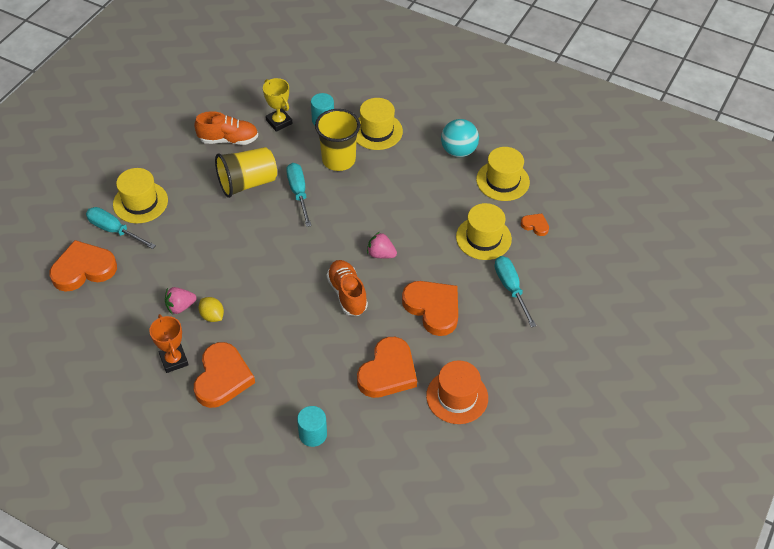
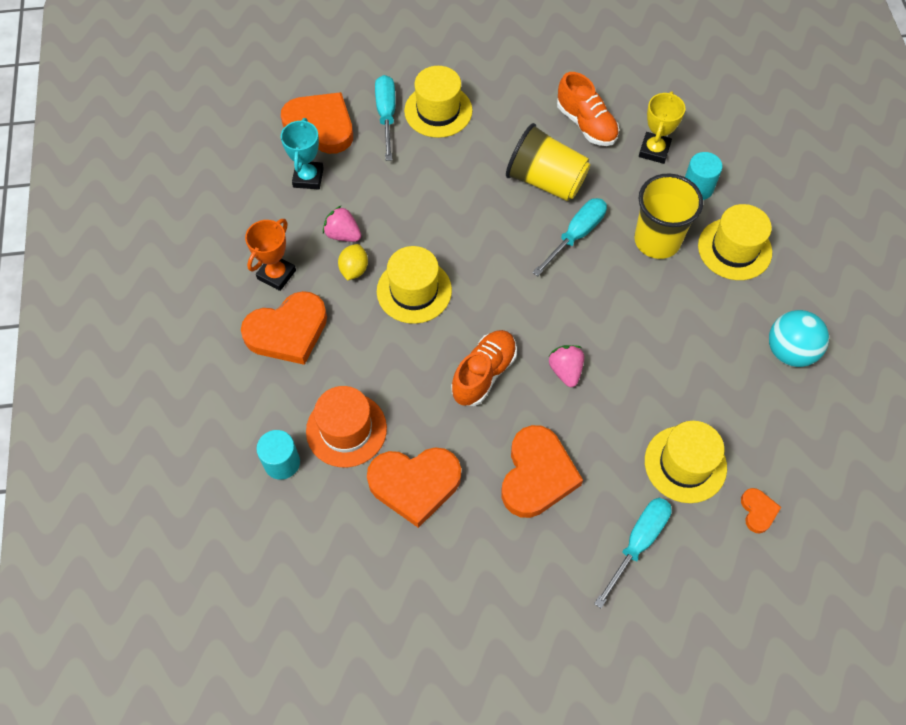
camera: 55 degrees right, 10 degrees up
(117, 300) = (308, 178): none -> turquoise trophy
(457, 397) = (437, 581): orange hat -> orange hat (346, 429)
(502, 181) = (791, 429): yellow hat -> yellow hat (414, 291)

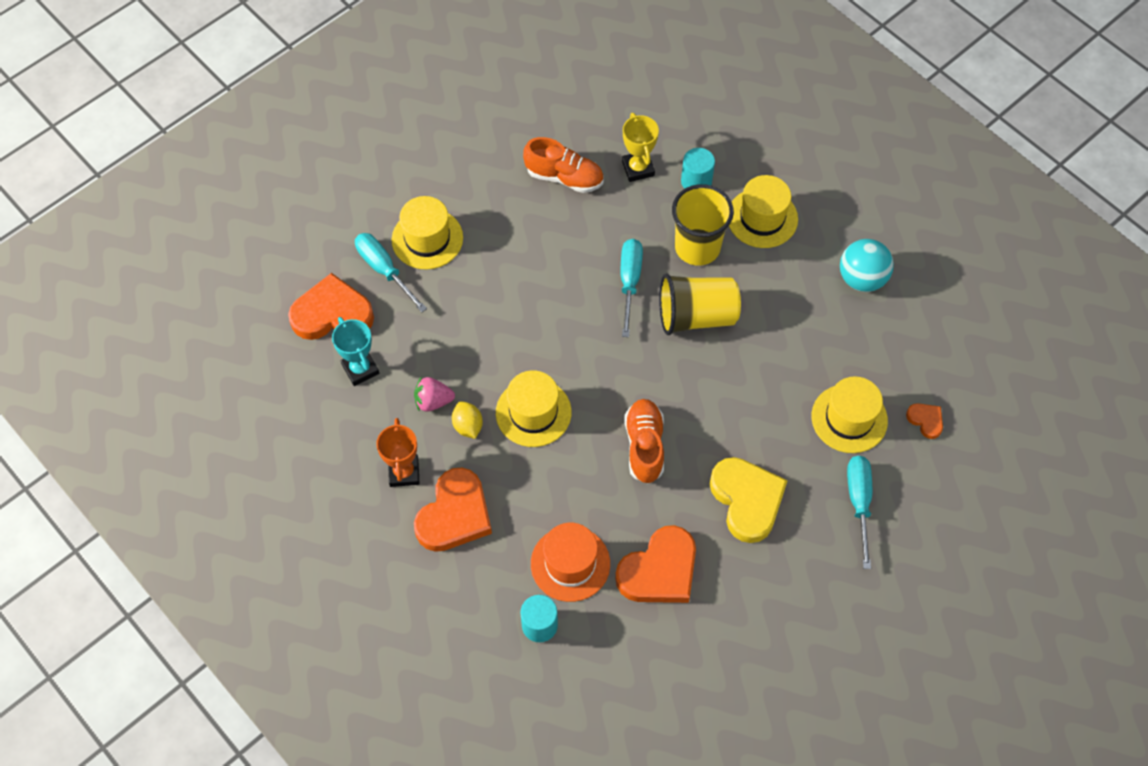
camera: 35 degrees left, 0 degrees up
(537, 475) = (747, 500): orange heart -> yellow heart
(546, 180) = (569, 248): yellow cup -> yellow cup (696, 316)
(565, 371) = (706, 402): pink strawberry -> none

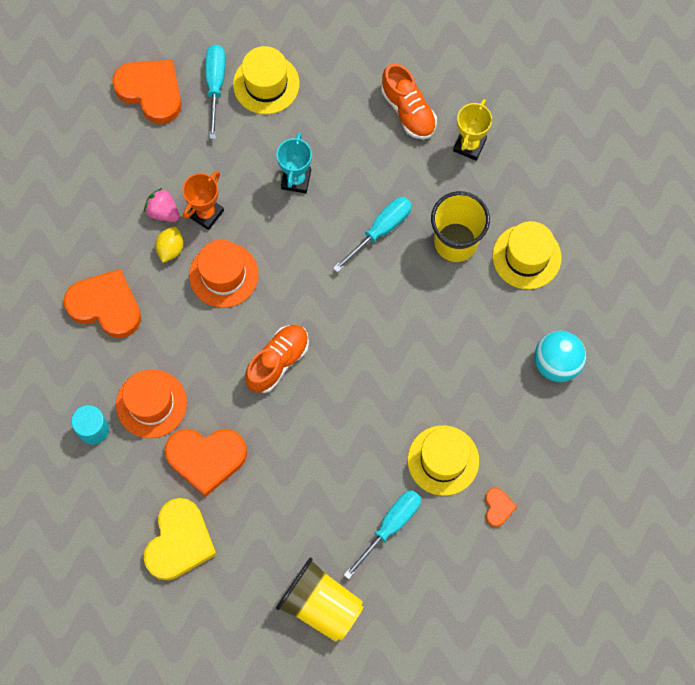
camera: 40 degrees right, 10 degrees up
(360, 369) = (135, 148): turquoise trophy -> turquoise trophy (296, 179)
(404, 472) = (99, 248): orange trophy -> orange trophy (206, 213)
(454, 515) = (106, 306): orange heart -> orange heart turned 135 degrees counterclockwise
(533, 412) = (223, 275): yellow hat -> orange hat
(696, 181) = (504, 189): turquoise cylinder -> none
(696, 316) = (405, 294): yellow cup -> yellow cup (321, 605)
(747, 500) = (313, 459): yellow heart -> yellow heart (179, 542)

